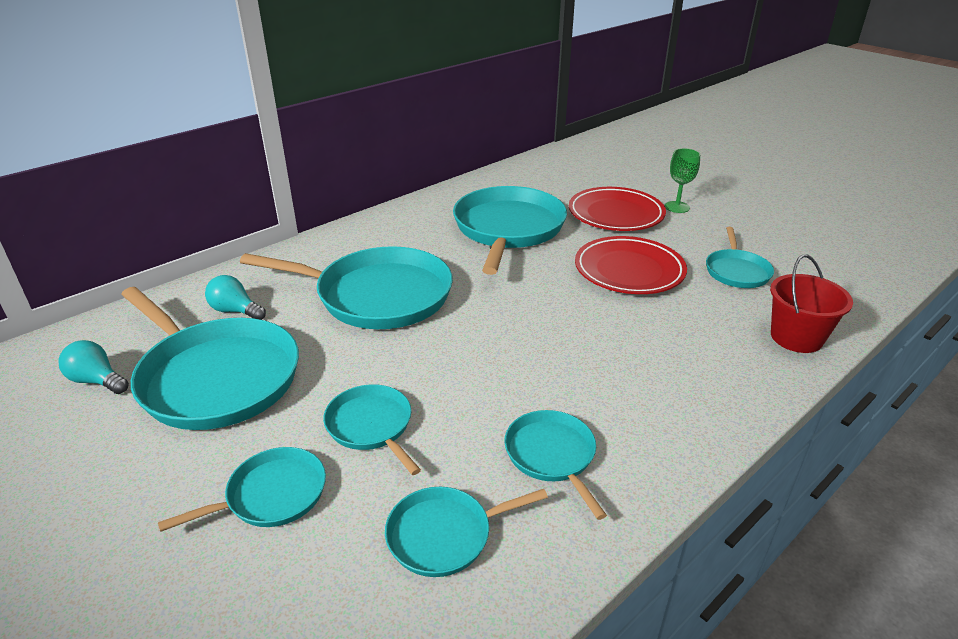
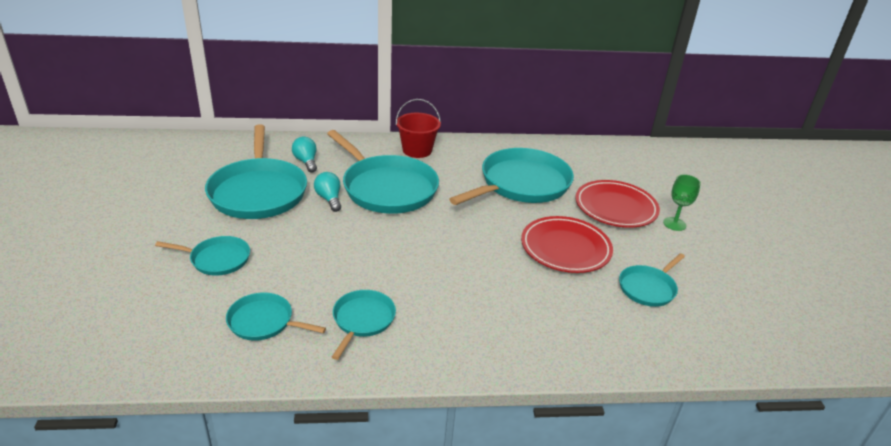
camera: 35 degrees right, 0 degrees up
(97, 381) = (210, 167): turquoise light bulb -> turquoise light bulb (329, 199)
(371, 426) = (296, 254): turquoise pan -> none
(796, 337) = (621, 350): red bucket -> red bucket (417, 150)

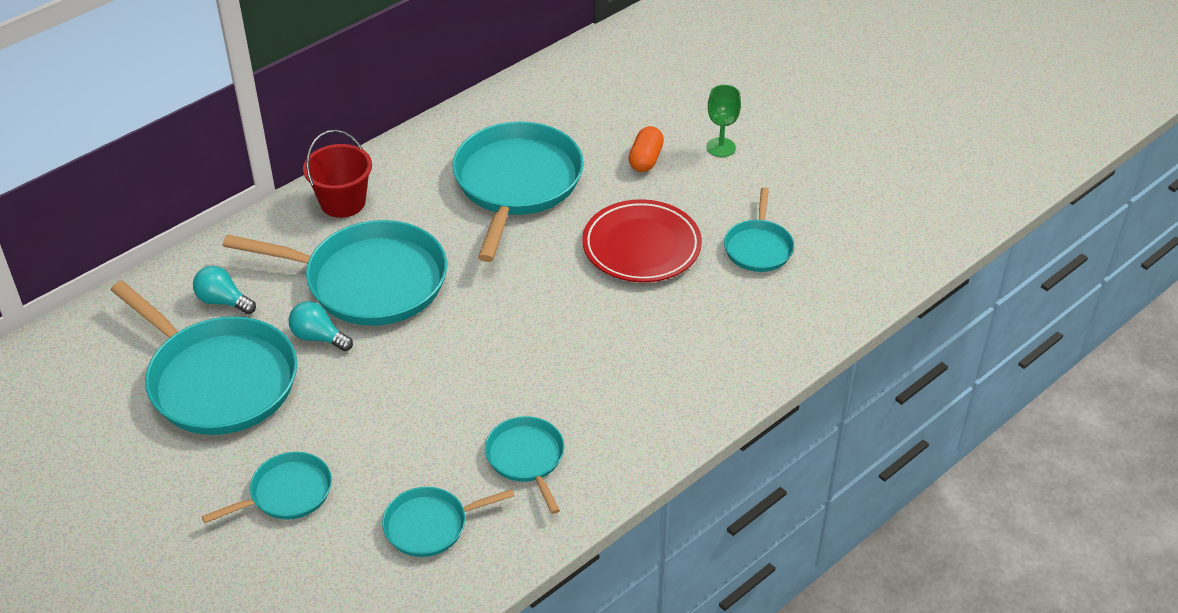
camera: 35 degrees left, 10 degrees up
(615, 208) = (645, 159): red plate -> orange capsule

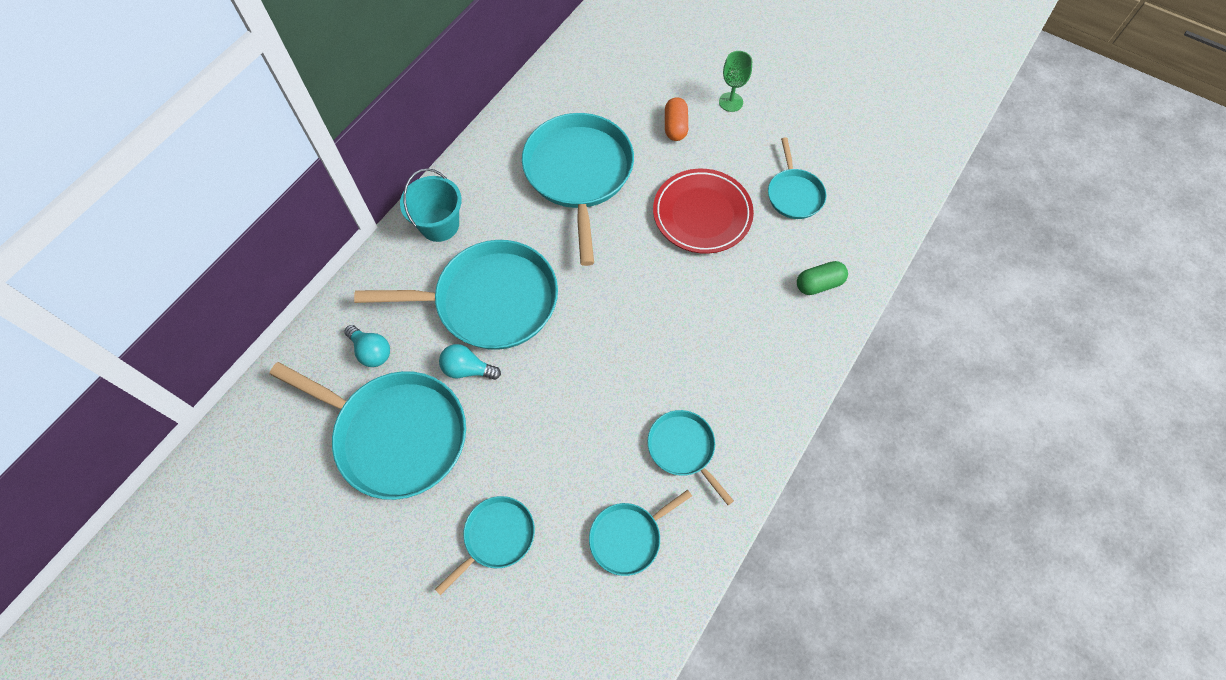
camera: 15 degrees left, 20 degrees up
(223, 301) = (371, 351): turquoise light bulb -> turquoise light bulb turned 150 degrees counterclockwise
(343, 202) = (439, 225): red bucket -> turquoise bucket
(751, 338) = (819, 284): none -> green capsule

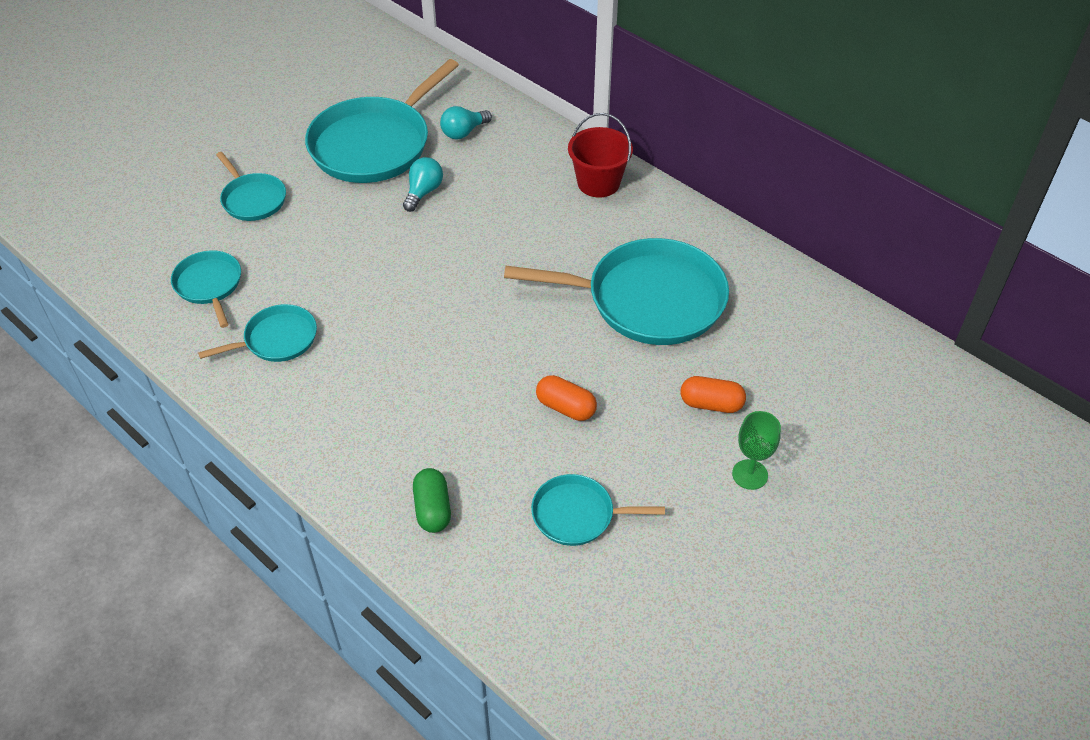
camera: 100 degrees right, 15 degrees down
(439, 225) = (598, 183): turquoise bucket -> red bucket
(490, 301) = (495, 213): turquoise pan -> none
(702, 214) = (566, 407): red plate -> orange capsule

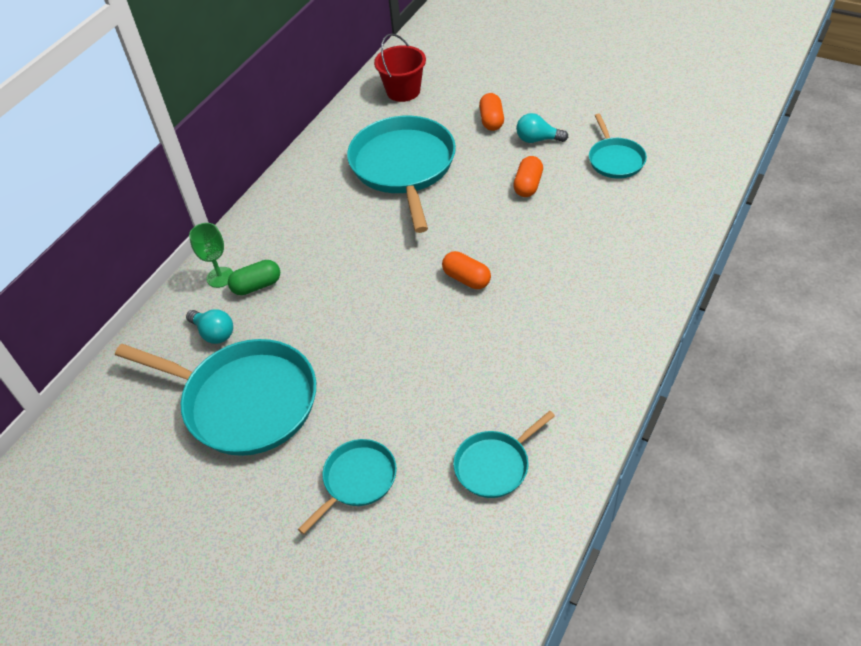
camera: 100 degrees left, 0 degrees up
(277, 339) = (540, 380): turquoise pan -> none
(423, 192) = (312, 337): turquoise light bulb -> turquoise light bulb (537, 139)
(432, 509) = (653, 228): green capsule -> green capsule (257, 286)
(439, 316) = (466, 279): none -> orange capsule
(598, 183) = (272, 222): red bucket -> red bucket (403, 91)
(750, 474) = (541, 96): green goblet -> green goblet (220, 277)

